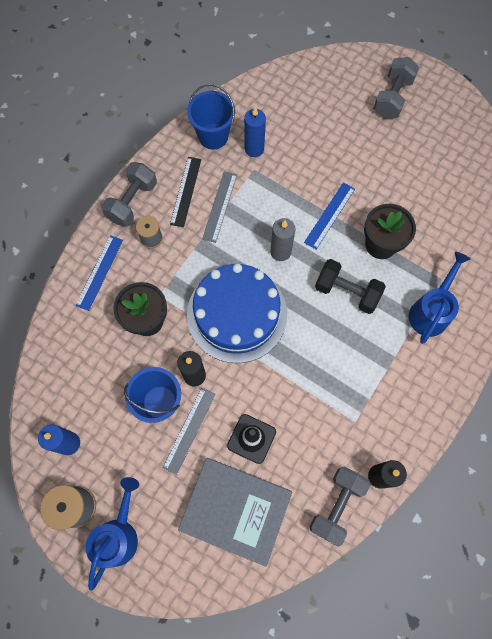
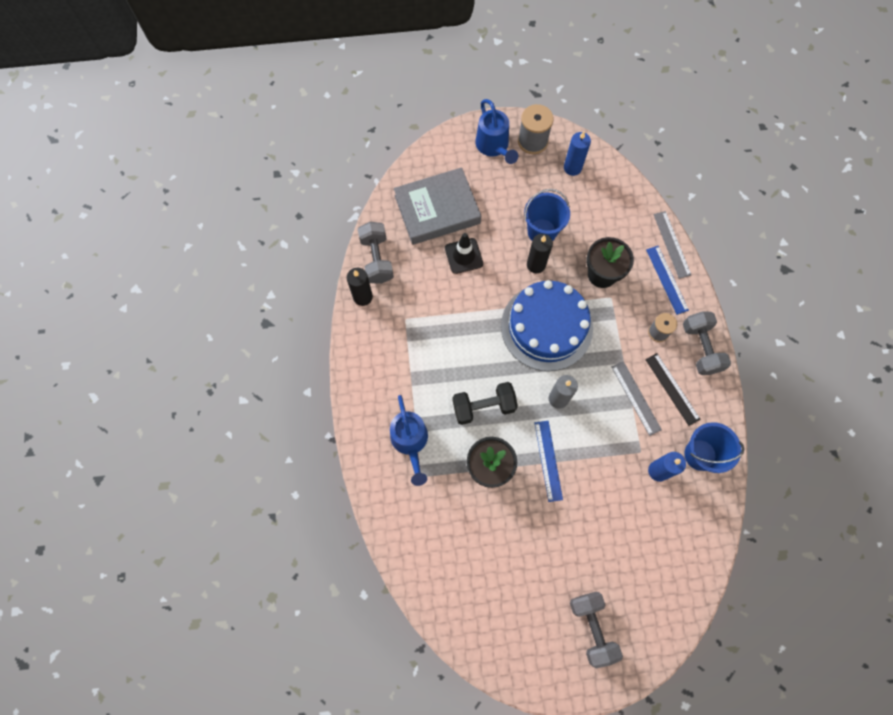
camera: 140 degrees right, 0 degrees up
(189, 430) = (507, 230): grey ruler -> grey ruler (672, 244)

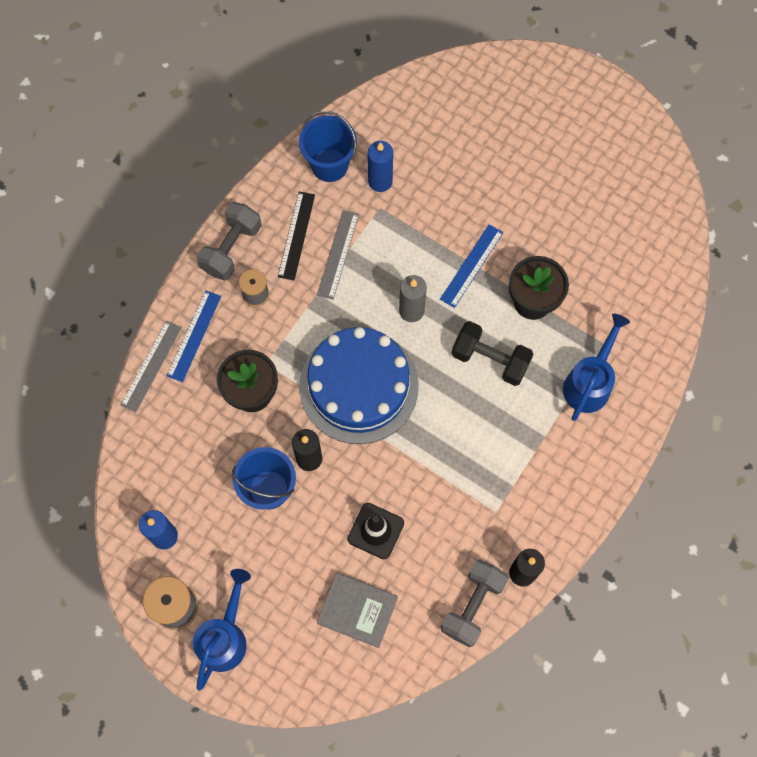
camera: 140 degrees left, 0 degrees up
(437, 209) = (357, 611): grey book -> grey book, size x0.63
(592, 628) = (553, 115): grey dumbbell -> none

